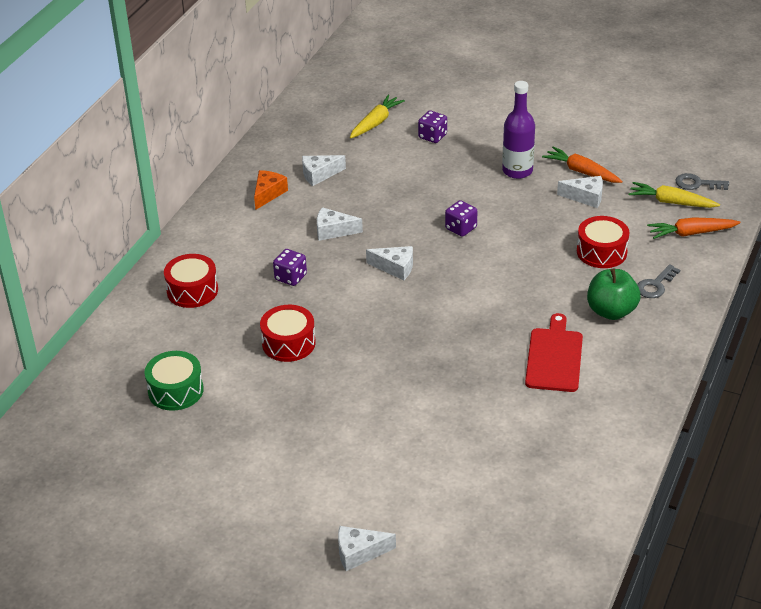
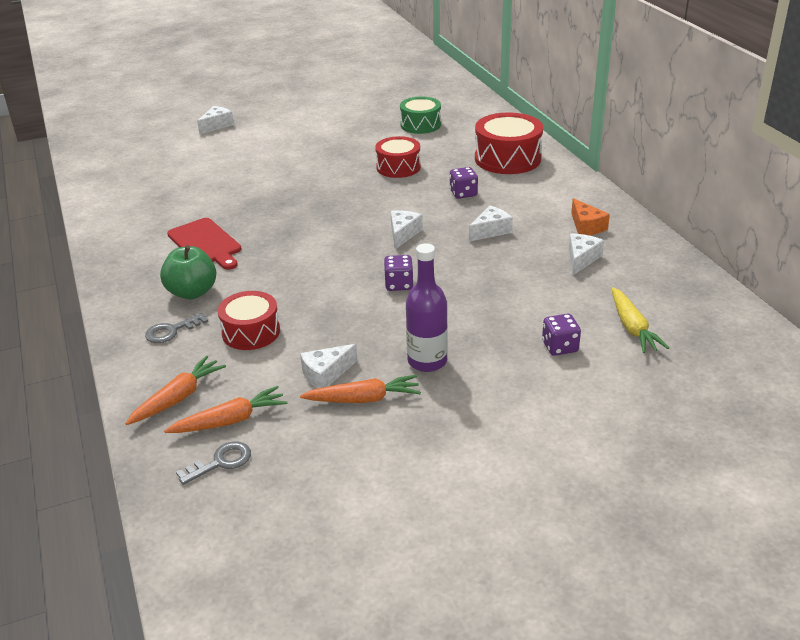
camera: 135 degrees right, 5 degrees down
(192, 290) = (507, 159): red drum -> red drum, size x1.51
(395, 268) = (403, 234): white cheese -> white cheese turned 135 degrees clockwise
(655, 285) = (171, 331): grey key -> grey key turned 120 degrees counterclockwise
(671, 202) = (230, 421): yellow carrot -> orange carrot

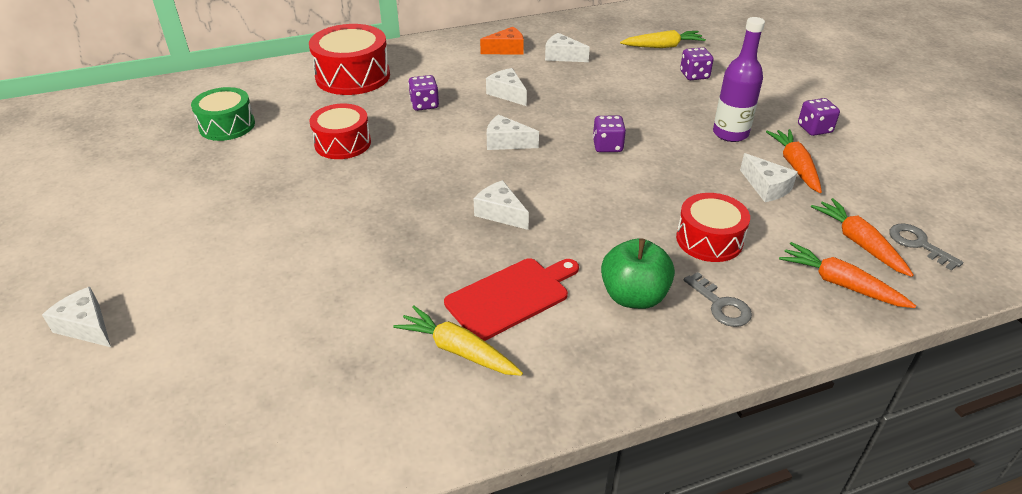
camera: 90 degrees left, 5 degrees up
(162, 228) = (458, 350): none -> yellow carrot
(301, 235) = (500, 213): none -> white cheese
(443, 427) = (814, 129): none -> purple dice

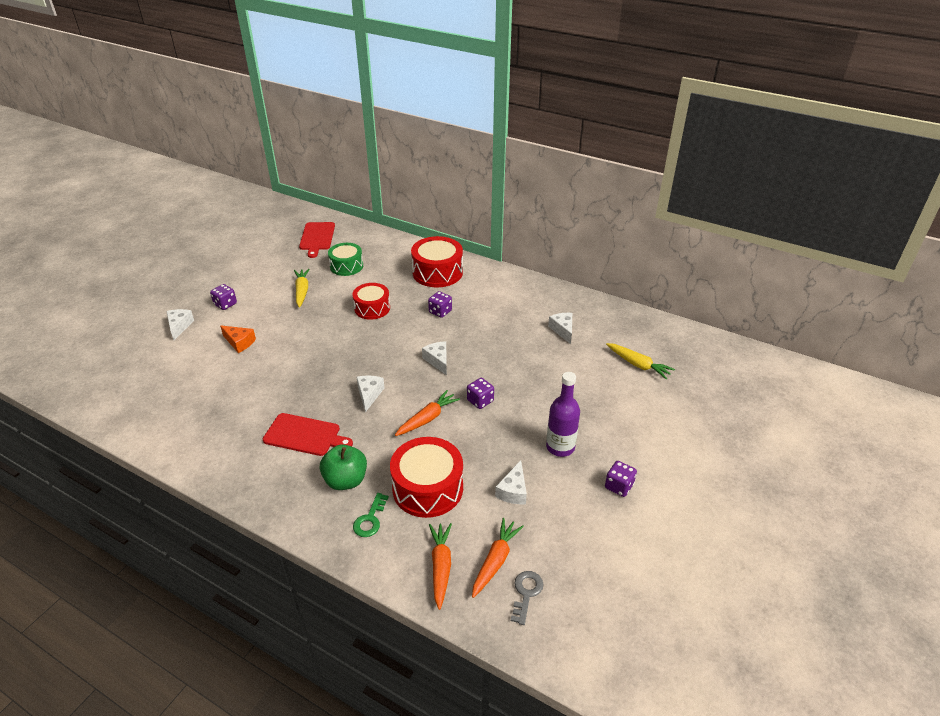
camera: 50 degrees right, 0 degrees up
(123, 121) = (317, 237): none -> red cutting board
(458, 350) = (251, 439): yellow carrot -> yellow carrot (302, 291)
(506, 49) = (540, 305): orange cheese -> orange cheese (239, 342)
(507, 93) = (489, 333): white cheese -> none
(694, 75) = (617, 397): purple dice -> purple dice (225, 304)
(709, 240) = (428, 488): red drum -> red drum, size x1.51
(721, 305) = (370, 519): grey key -> green key
(795, 166) = (555, 495): orange carrot -> orange carrot (427, 418)

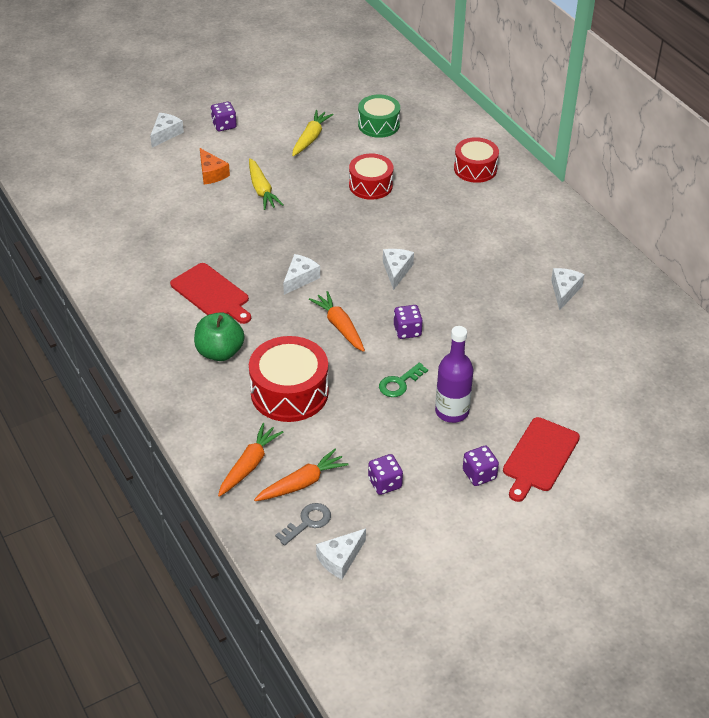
camera: 30 degrees right, 5 degrees up
(317, 237) = (371, 77): red cutting board -> red cutting board (539, 457)
(370, 519) = (217, 396): green key -> green key (399, 383)
(427, 418) = (340, 326): orange carrot -> orange carrot turned 105 degrees counterclockwise
(437, 272) = (475, 169): red drum -> red drum, size x0.66
(440, 312) = (442, 217): purple dice -> purple dice (385, 483)
(513, 491) = (369, 431): white cheese -> white cheese (340, 559)
(638, 365) = (618, 364): yellow carrot -> yellow carrot (261, 190)

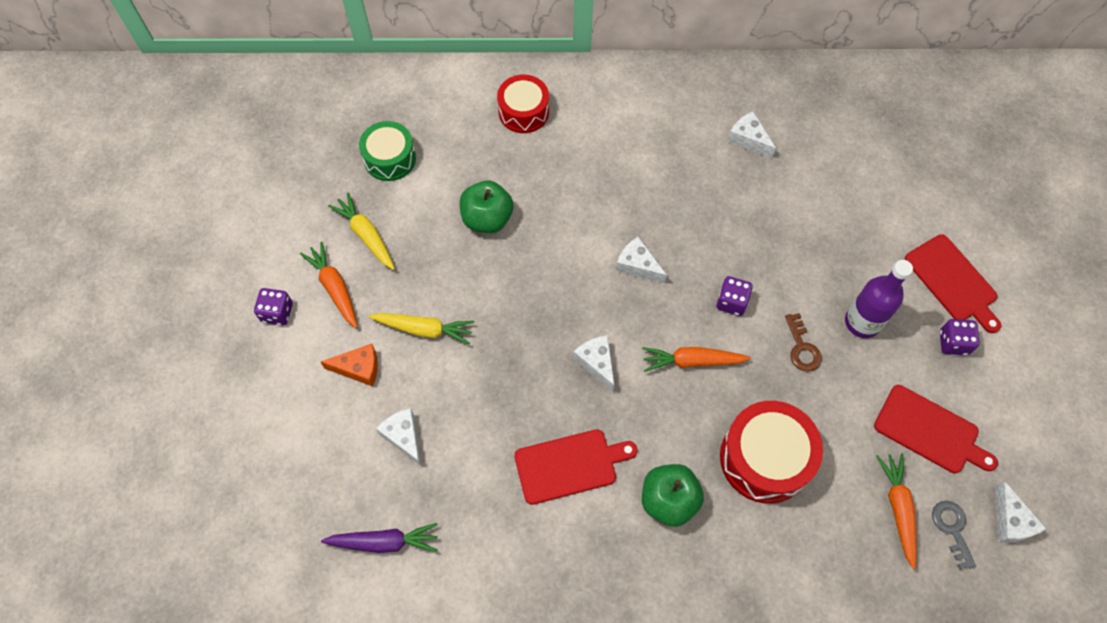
camera: 60 degrees left, 20 degrees up
(101, 231) = (384, 542): none -> purple carrot
(166, 134) = (247, 385): white cheese -> white cheese (404, 436)
(249, 465) = (851, 549): orange carrot -> orange carrot (334, 288)
(370, 185) = (487, 219): red drum -> green apple
(385, 483) = (930, 431): purple dice -> red cutting board
(399, 383) = (802, 348): green key -> brown key

